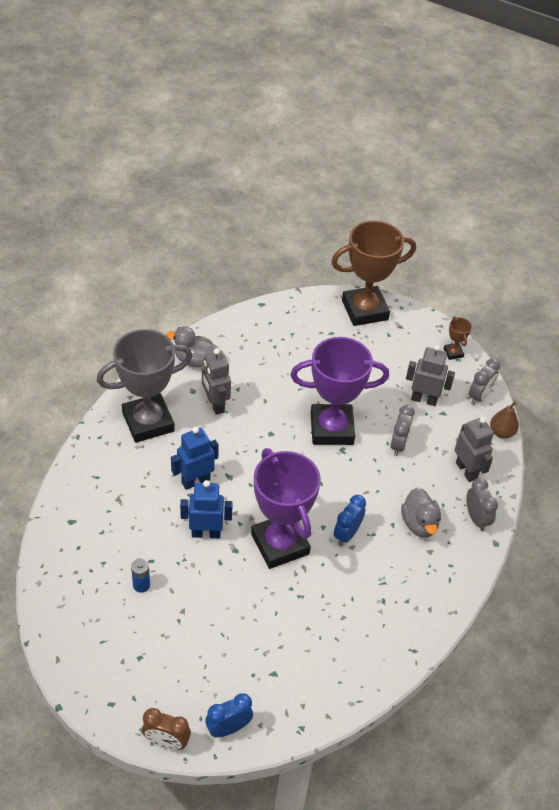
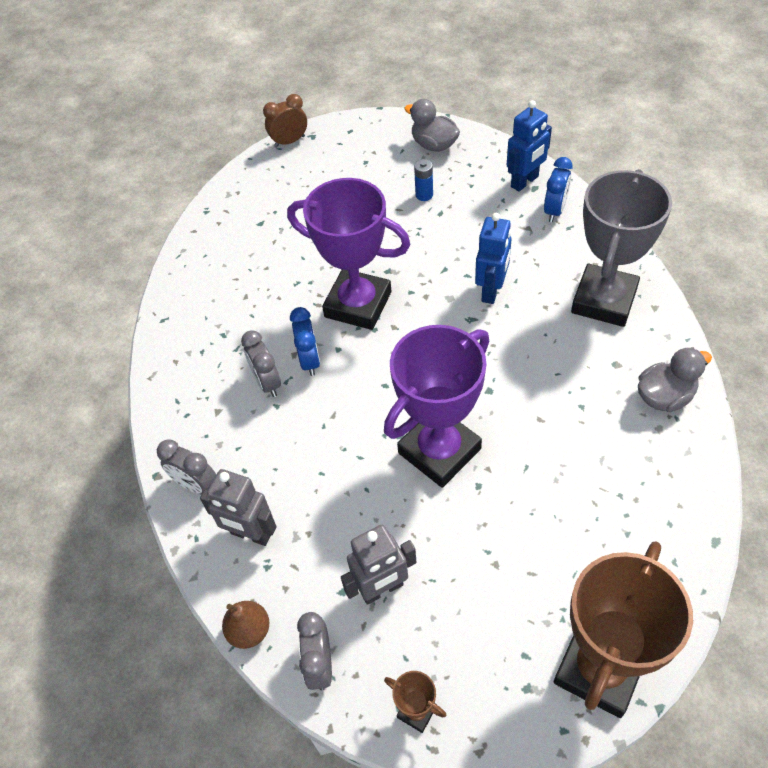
camera: 145 degrees right, 5 degrees up
(206, 533) = (427, 262): blue robot -> blue robot (525, 182)
(215, 404) = (577, 370): grey robot -> none
(228, 728) = (257, 175): blue clock -> blue clock (554, 210)
(398, 445) = (352, 497): grey clock -> grey clock (267, 382)
(419, 524) = (251, 428): grey duck -> grey duck (434, 145)

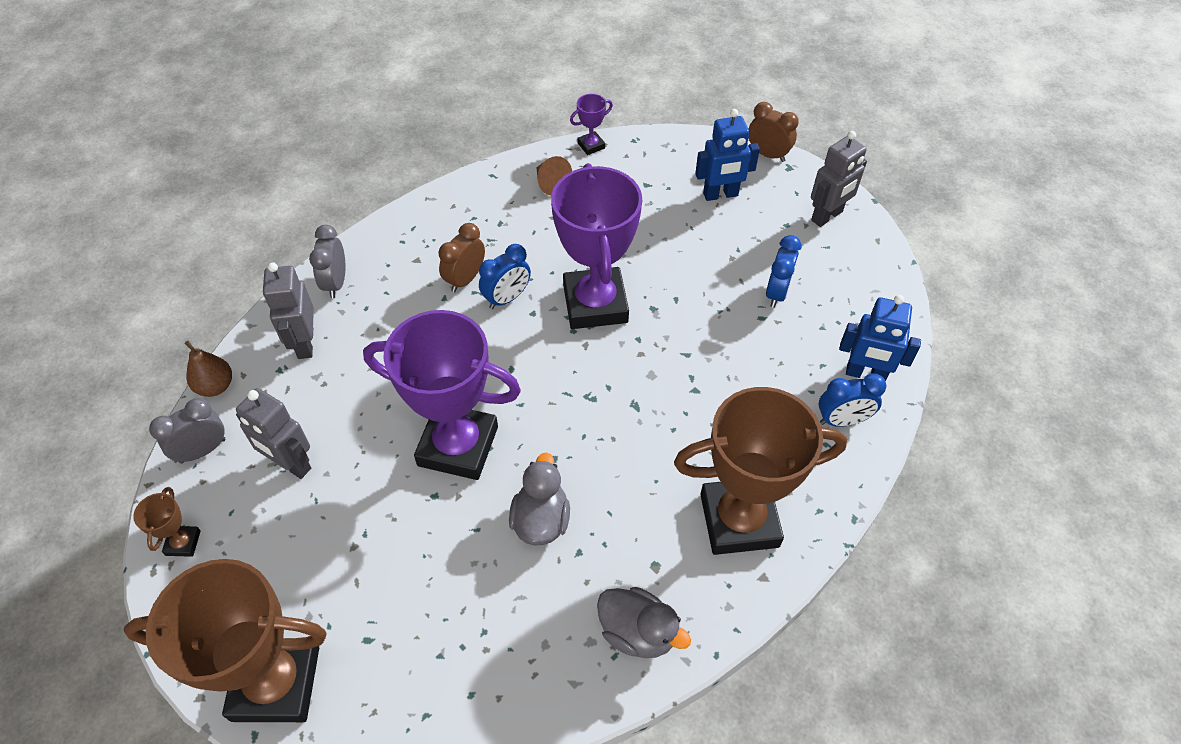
camera: 55 degrees right, 0 degrees up
(188, 240) = (591, 145): none -> purple trophy
(208, 283) = (551, 184): none -> brown cone
(267, 382) = (465, 279): grey clock -> brown clock
(375, 137) = (827, 216): none -> grey robot
(424, 195) = (777, 293): blue battery -> blue clock
(434, 145) = (856, 270): grey duck -> grey duck (541, 520)
(491, 291) = (684, 407): blue robot -> blue robot (720, 195)
(604, 300) = (739, 520): grey trophy -> brown trophy

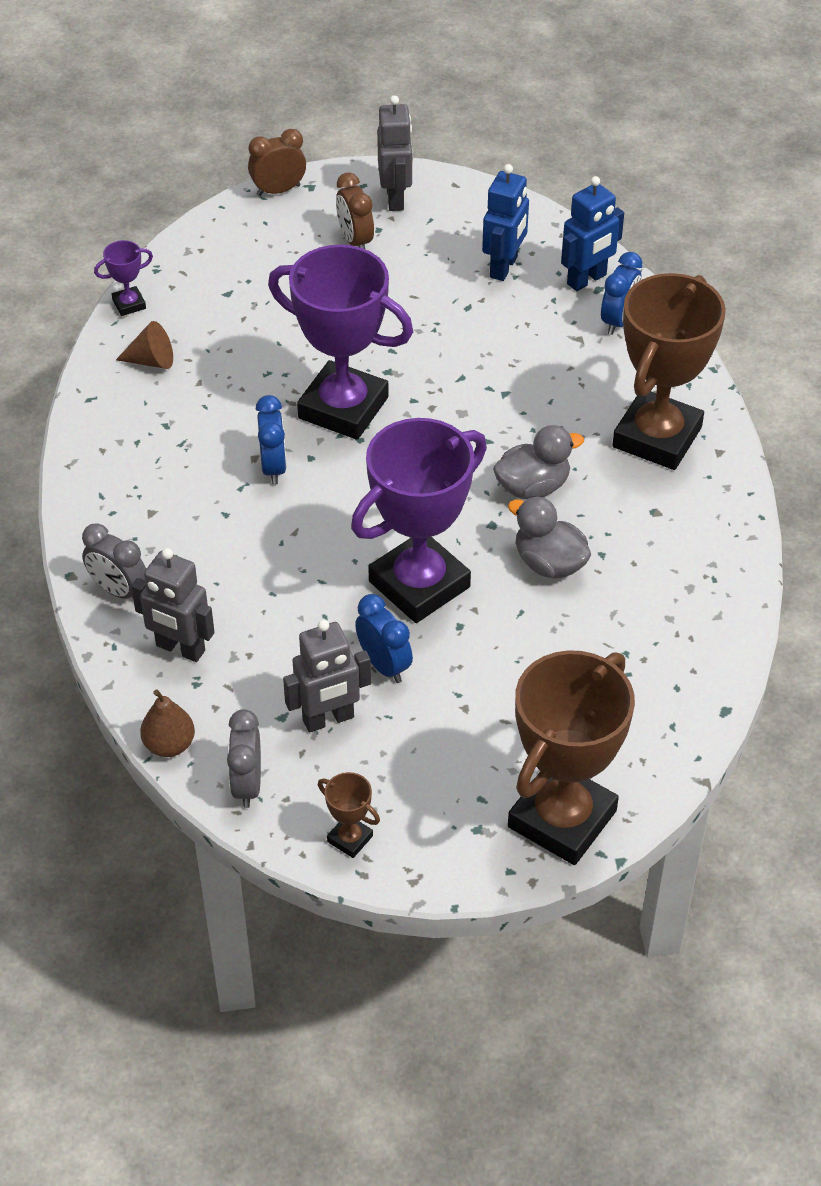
camera: 55 degrees left, 5 degrees down
(465, 279) = (217, 486): brown clock -> brown clock (355, 241)
(591, 145) = (129, 304): purple trophy -> purple trophy turned 60 degrees clockwise
(637, 632) = (705, 554): grey duck -> grey duck (533, 487)
(720, 195) = (296, 251): blue robot -> blue robot (504, 267)
(777, 293) = (450, 281): blue clock -> blue clock (384, 665)

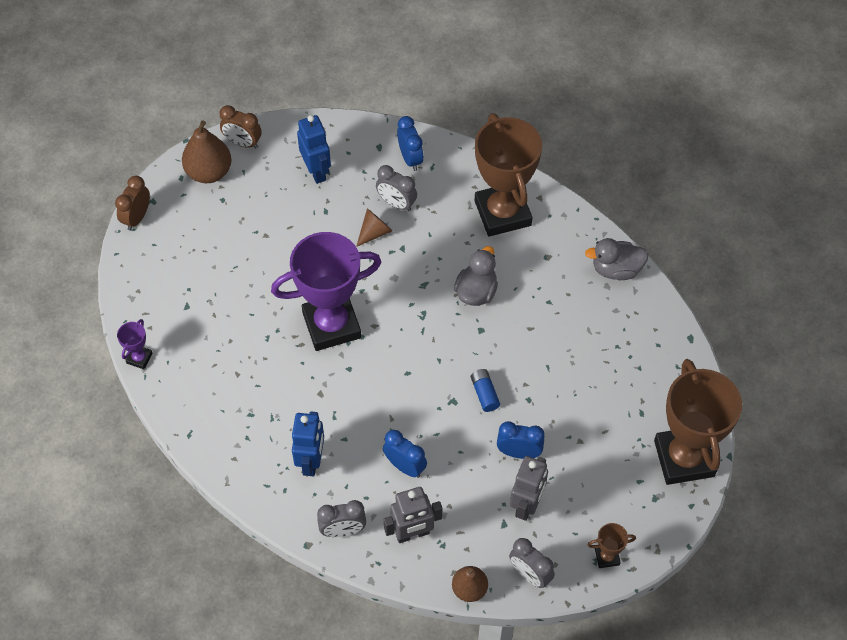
camera: 45 degrees left, 10 degrees up
(151, 361) = (195, 382): brown cone -> brown cone (374, 232)
(273, 467) = (337, 390): blue clock -> blue clock (405, 466)
(355, 241) = (218, 217): brown clock -> brown clock (243, 143)
(395, 198) = (209, 172): grey robot -> brown pear
(419, 584) = (484, 394): purple trophy -> blue battery
(549, 563) = (531, 328): grey duck -> grey duck (616, 269)
(551, 350) = (396, 203): none -> grey clock
(587, 280) = (367, 145): blue robot -> blue robot (311, 461)

